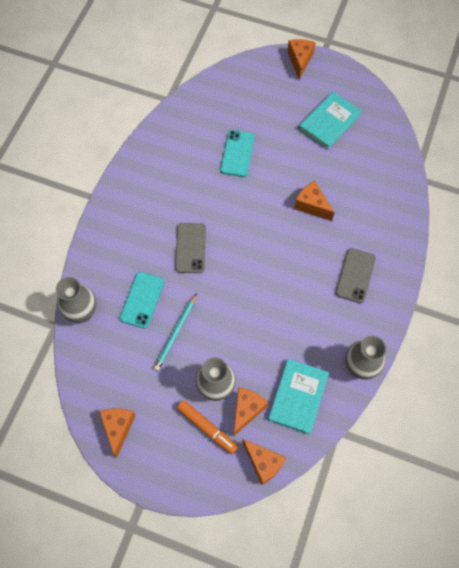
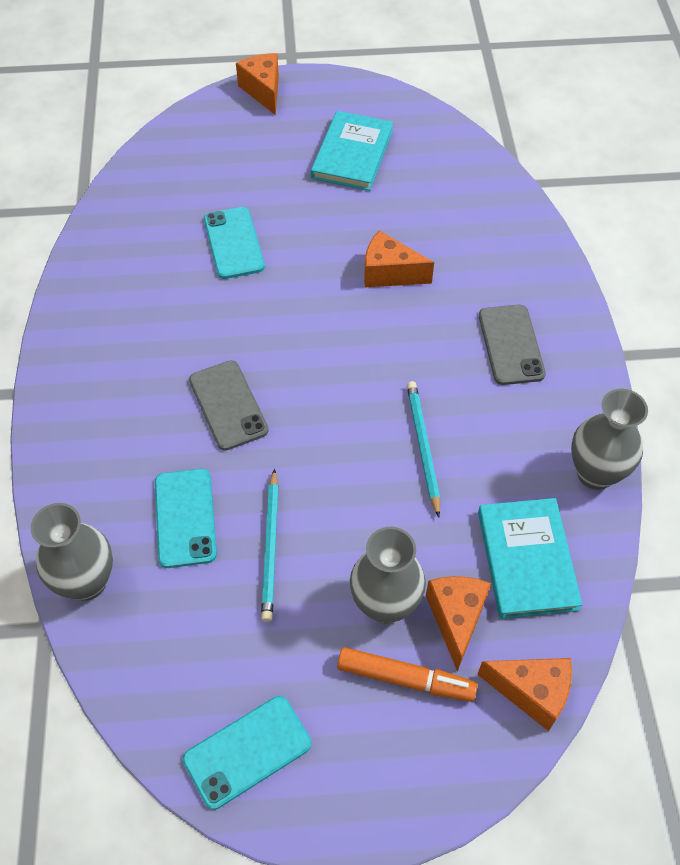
camera: 25 degrees left, 10 degrees down
(118, 428) = (247, 751): orange cheese -> turquoise phone
(277, 313) = (423, 447): none -> turquoise pencil

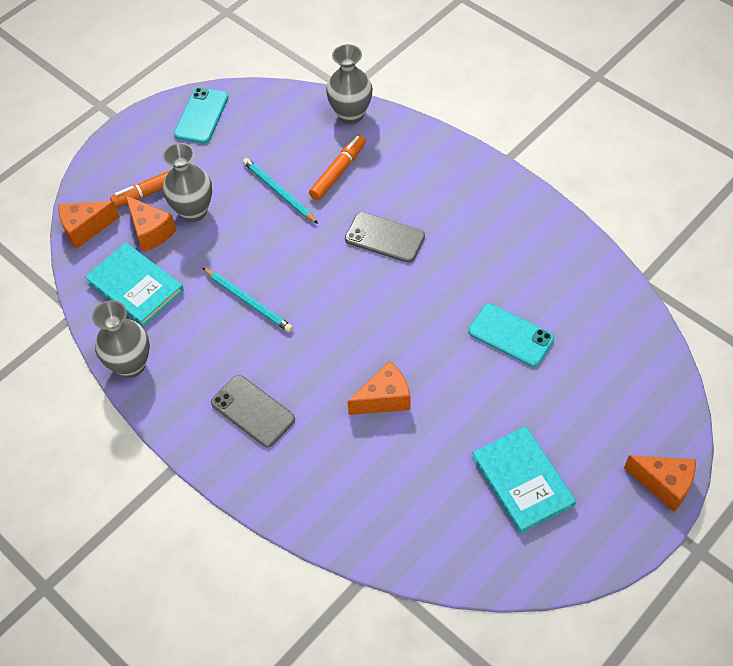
camera: 140 degrees right, 0 degrees up
(185, 518) = (338, 172): turquoise phone -> orange marker

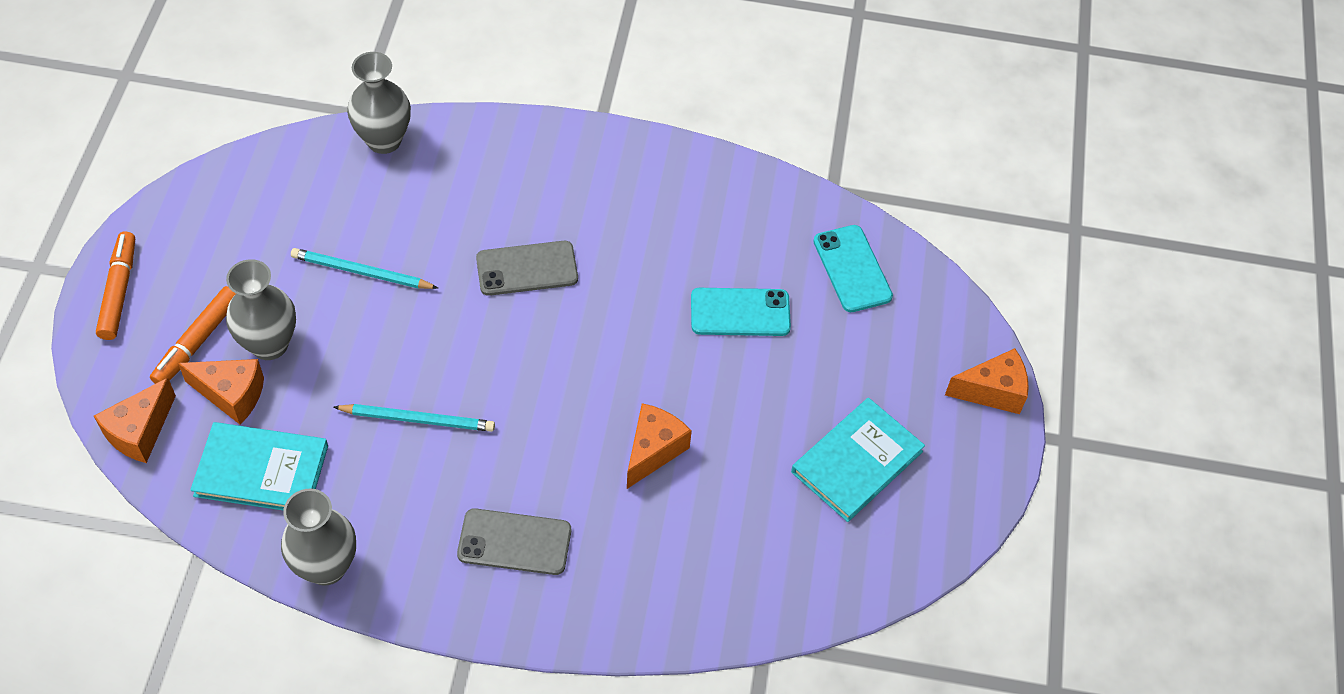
camera: 40 degrees left, 0 degrees up
(201, 116) = (192, 221): turquoise phone -> turquoise phone (852, 269)
(338, 172) = (417, 216): orange marker -> orange marker (119, 291)
(523, 481) = (856, 461): turquoise book -> turquoise book turned 75 degrees counterclockwise

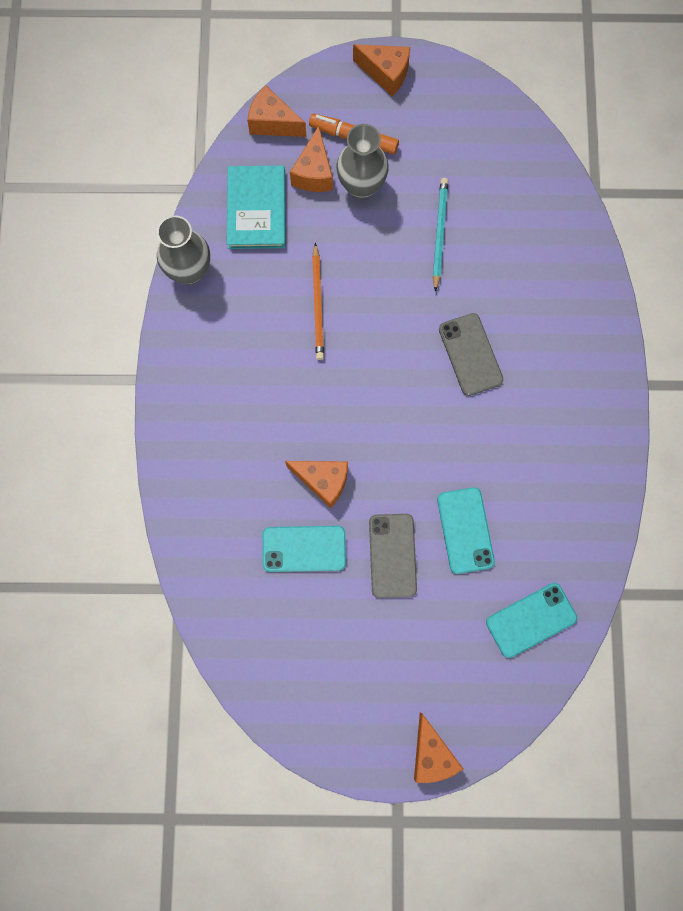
camera: 85 degrees right, 20 degrees up
(119, 291) = (385, 73): orange marker -> orange cheese
(384, 140) = (570, 219): grey vase -> none
(417, 419) = (318, 304): turquoise pencil -> orange pencil
(514, 542) = (229, 394): grey phone -> grey phone (392, 555)
(736, 485) = (304, 549): none -> turquoise phone
(856, 461) = (342, 643): turquoise book -> none

